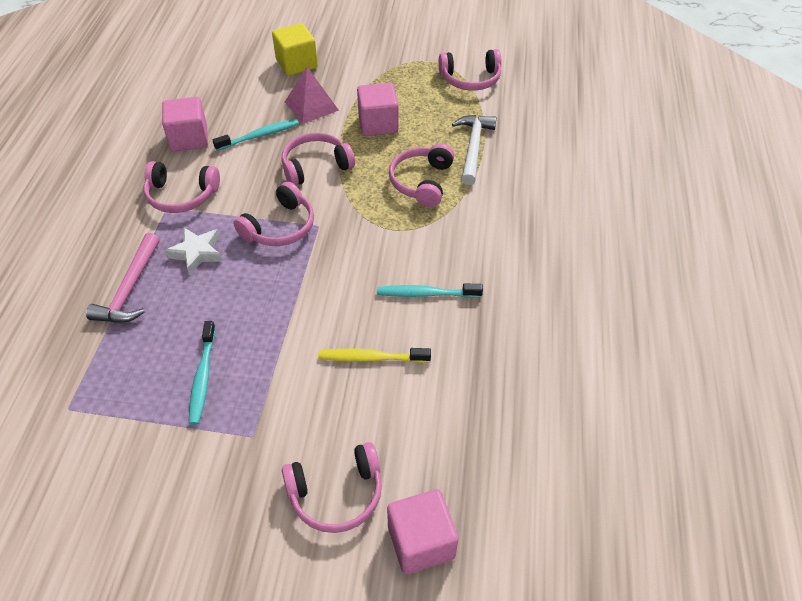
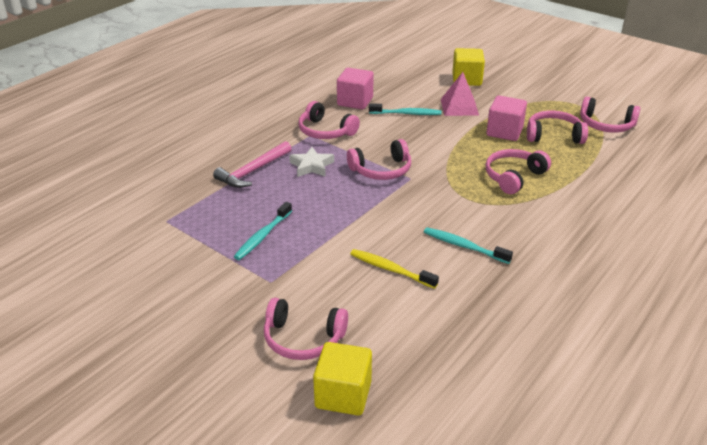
camera: 30 degrees right, 15 degrees down
(315, 166) = (435, 143): pink headphones -> pink headphones (553, 135)
(421, 542) = (343, 394): pink cube -> yellow cube
(473, 148) = (575, 168): white hammer -> none

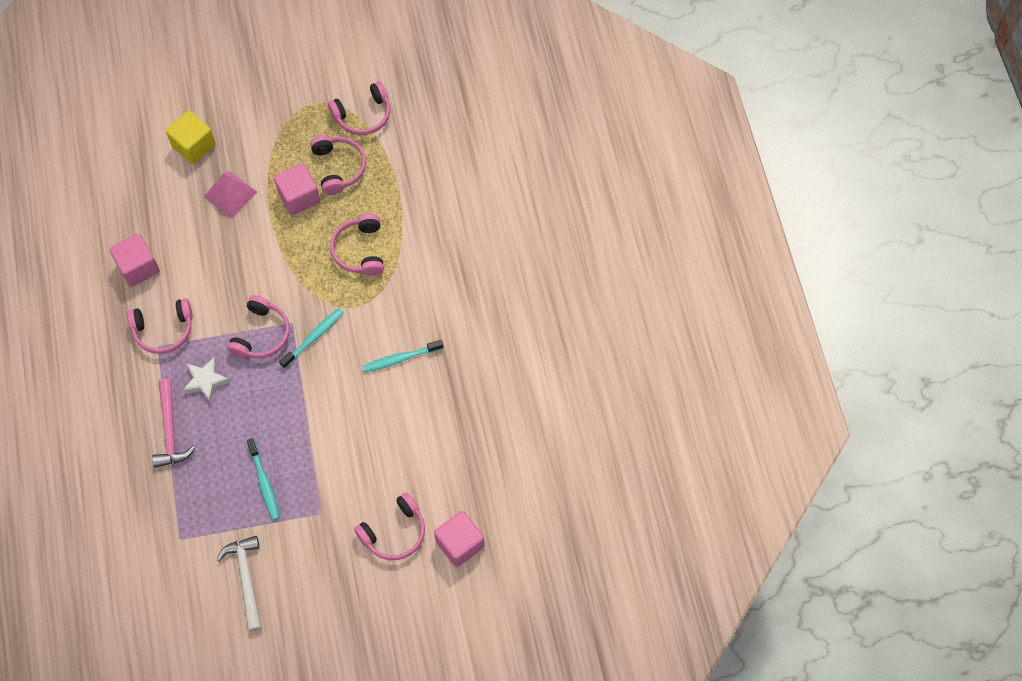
camera: 50 degrees left, 30 degrees up
(163, 274) = (246, 579): none -> white hammer
(343, 394) = (460, 544): yellow cube -> pink cube
(390, 269) = (379, 426): yellow toothbrush -> none
(406, 113) = (199, 244): turquoise toothbrush -> turquoise toothbrush (313, 337)
(553, 135) = (339, 167): pink headphones -> pink headphones turned 120 degrees clockwise

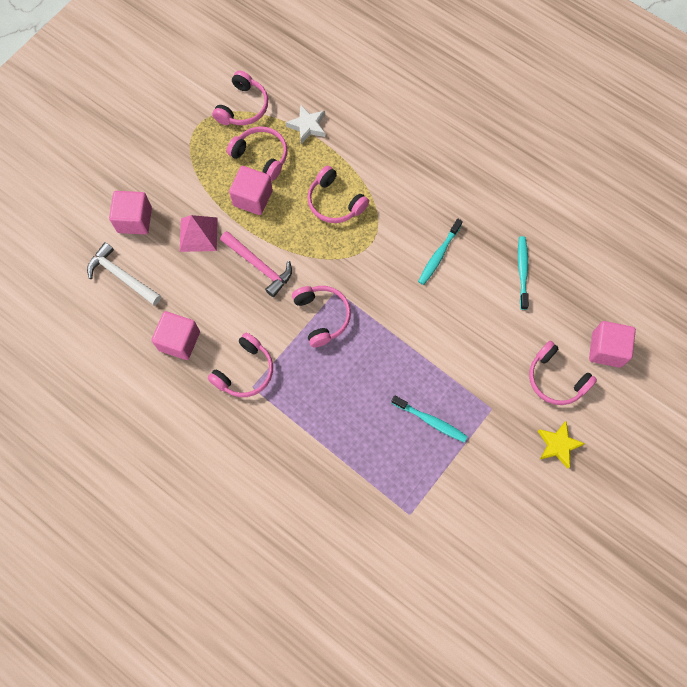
camera: 40 degrees left, 5 degrees up
(170, 430) = (323, 441): pink hammer -> pink hammer (259, 266)
(193, 145) = (134, 220): yellow cube -> pink cube
(205, 381) = (314, 383): white star -> white star (307, 126)
(246, 579) = (487, 501): white hammer -> white hammer (122, 276)
(313, 337) = (362, 289): turquoise toothbrush -> turquoise toothbrush (522, 271)
(343, 584) = (558, 445): none -> yellow star
(394, 532) = (555, 379): pink headphones -> pink headphones turned 120 degrees clockwise

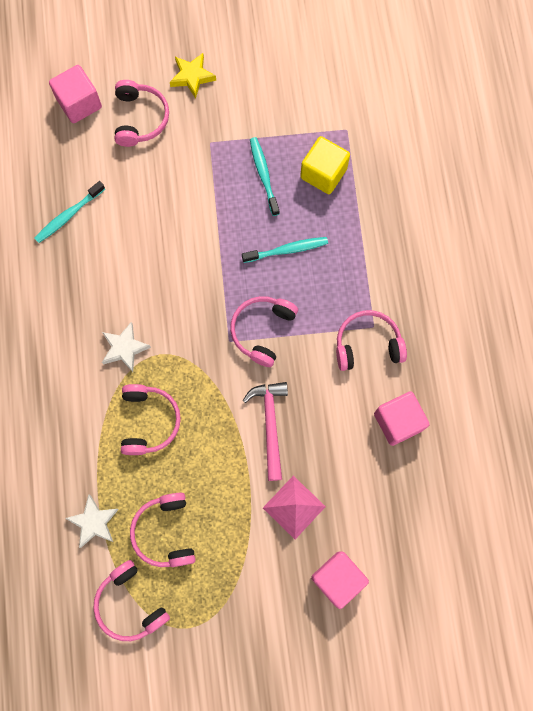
camera: 135 degrees left, 5 degrees up
(122, 276) = (396, 531): white hammer -> none
(243, 107) = (130, 604): pink headphones -> pink headphones turned 105 degrees counterclockwise
(252, 198) = (214, 496): pink cube -> none
(391, 463) = (323, 173): none -> yellow cube
(395, 228) = (124, 348): none -> white star
(439, 255) = (116, 291): turquoise toothbrush -> turquoise toothbrush (287, 250)

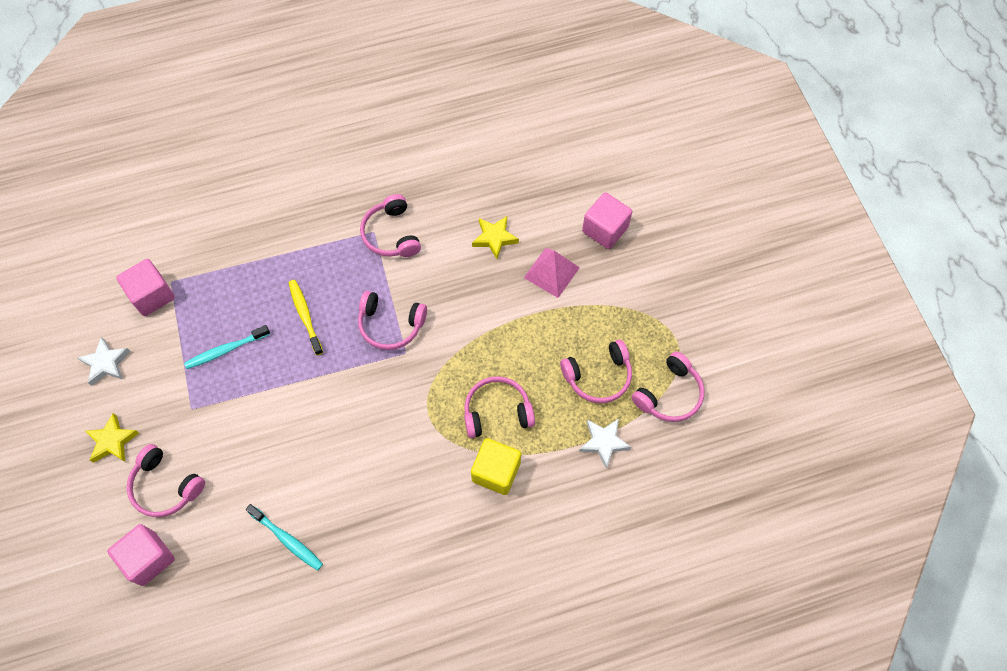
camera: 100 degrees left, 10 degrees down
(124, 348) = (427, 449): white star -> white star (106, 363)
(140, 118) = (165, 486): pink headphones -> pink headphones turned 135 degrees counterclockwise
(270, 425) = (480, 303): pink hammer -> none
(287, 250) = (305, 316): turquoise toothbrush -> yellow toothbrush
(323, 173) = (220, 295): yellow cube -> yellow cube (496, 471)
(345, 452) = (494, 238): none -> yellow star
(398, 421) = (459, 201): pink cube -> pink cube (152, 295)

